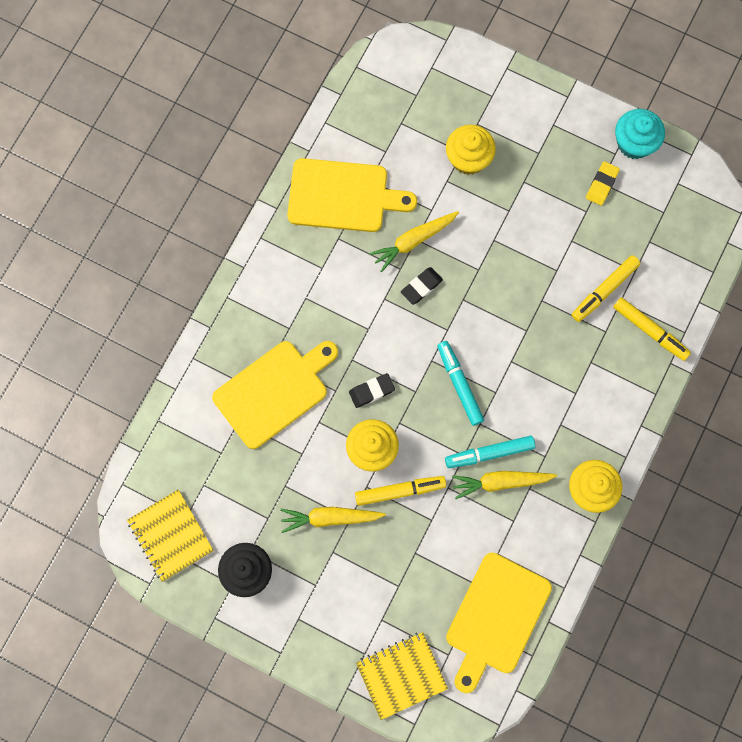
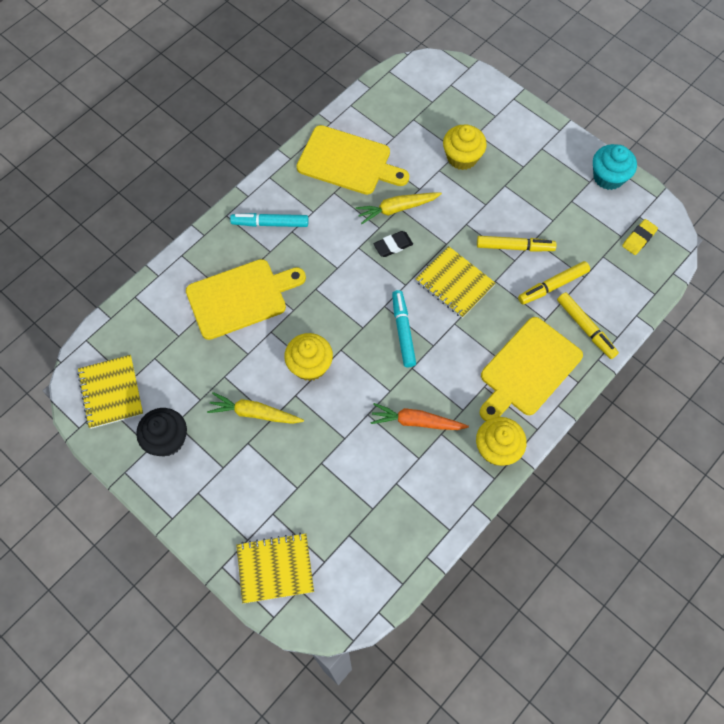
camera: 15 degrees right, 10 degrees down
(371, 391) = (324, 318): black eraser -> none
(400, 491) = (323, 406): yellow marker -> yellow marker (515, 247)
(489, 453) = (413, 394): turquoise marker -> turquoise marker (270, 223)
(496, 618) = (378, 540): yellow cutting board -> yellow cutting board (528, 370)
(499, 314) = (454, 283): none -> yellow notebook
(500, 482) = (416, 421): yellow carrot -> orange carrot
(602, 185) = (572, 202): yellow eraser -> yellow eraser (639, 238)

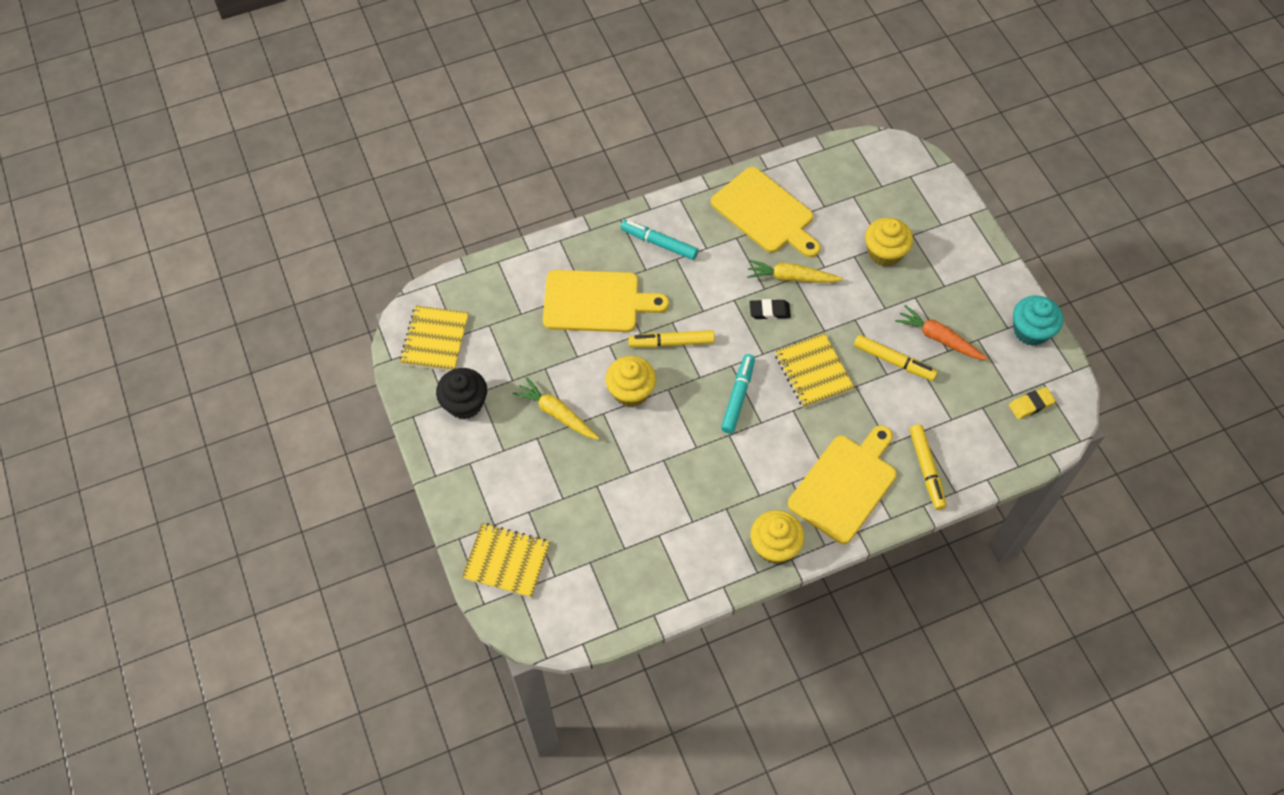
camera: 25 degrees right, 5 degrees down
(416, 421) = (707, 486): orange carrot -> orange carrot (939, 338)
(528, 370) = (845, 485): yellow cutting board -> yellow cutting board turned 150 degrees clockwise
(552, 286) = (913, 415): yellow marker -> yellow marker (671, 343)

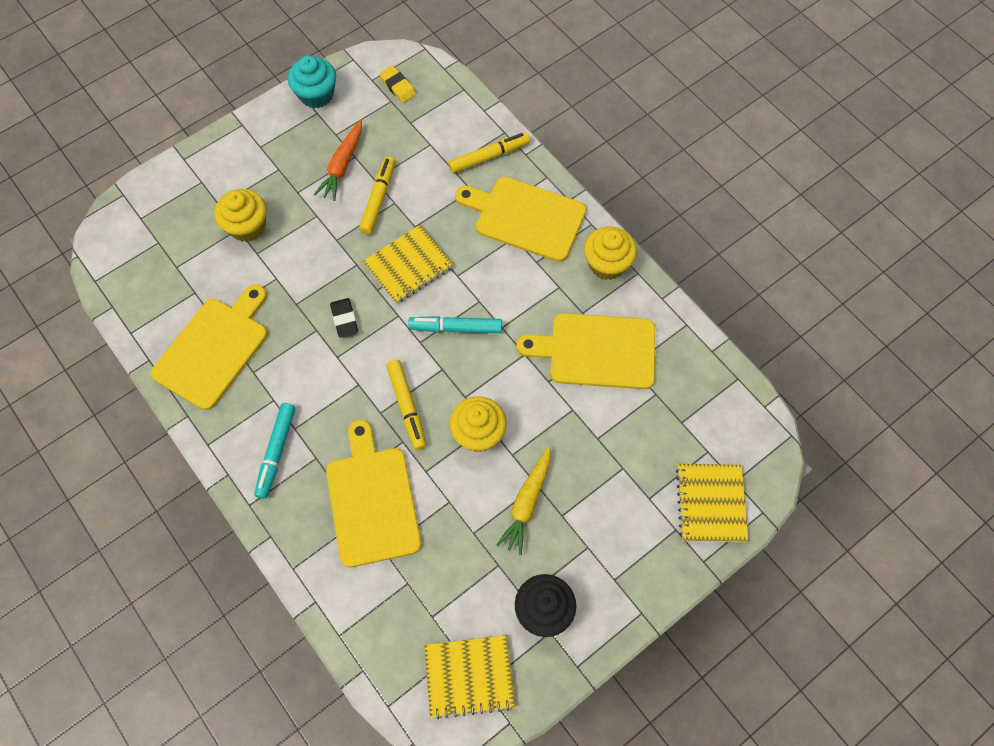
camera: 105 degrees left, 5 degrees up
(682, 508) = (596, 351): none -> yellow cutting board
(791, 277) = (296, 307): yellow carrot -> none

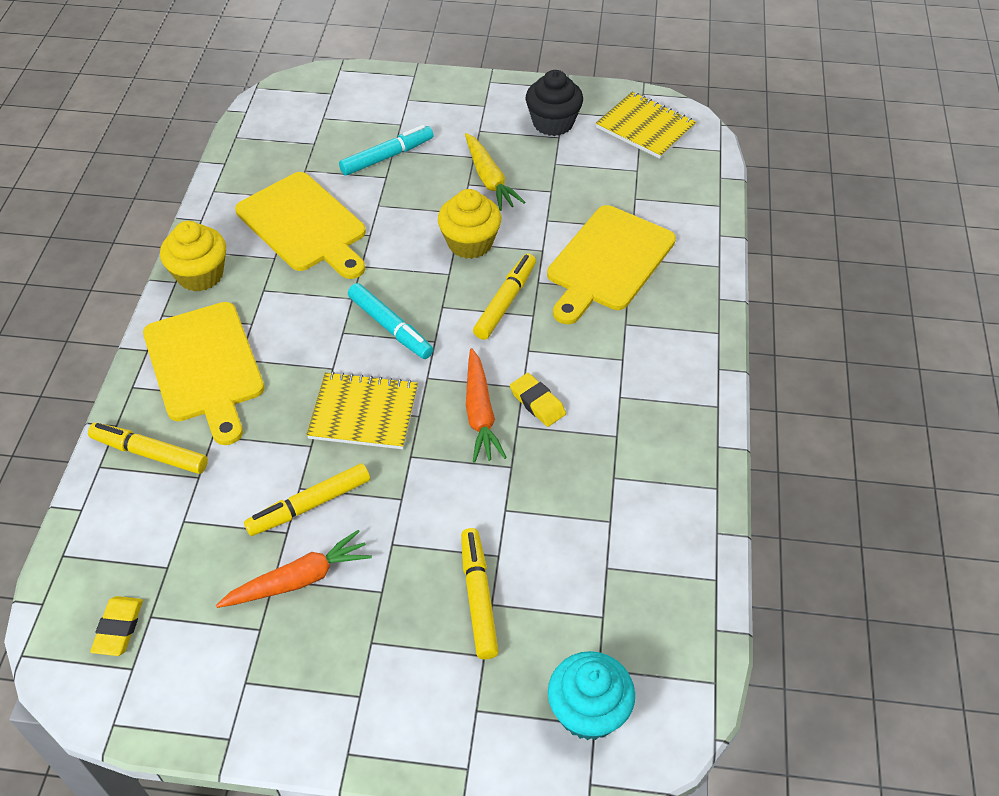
camera: 135 degrees left, 15 degrees down
(214, 349) = (637, 488): yellow cutting board -> none
(247, 226) = (478, 597): yellow cupcake -> yellow marker
(276, 452) = (657, 352): turquoise marker -> turquoise marker (387, 156)
(316, 94) = (215, 710): turquoise cupcake -> turquoise cupcake (588, 711)
(318, 354) = (537, 402): none -> yellow eraser
(344, 319) = (480, 413): black eraser -> orange carrot
(527, 503) = (489, 179): yellow carrot -> yellow carrot turned 90 degrees clockwise
(711, 503) = (365, 94): yellow notebook -> none

